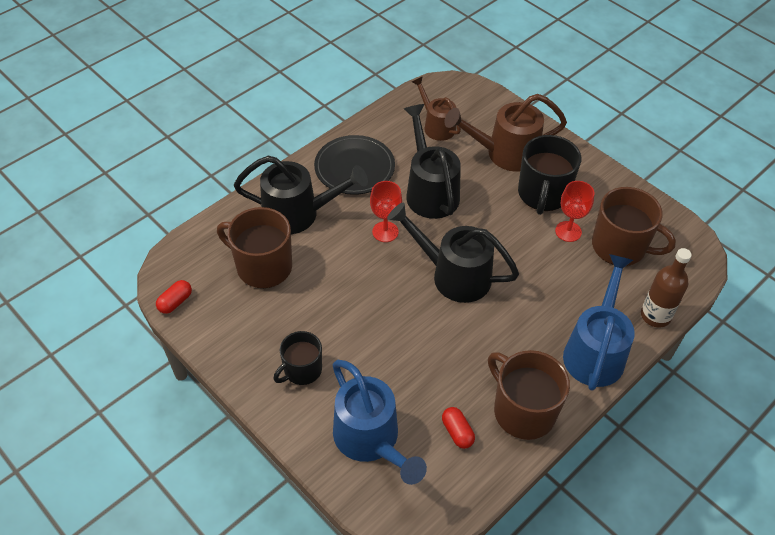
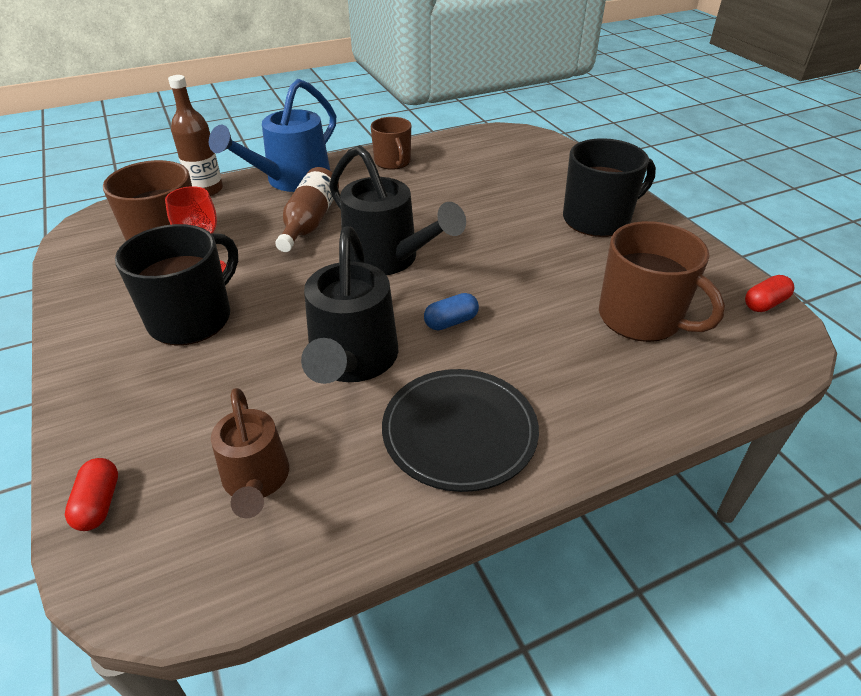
camera: 160 degrees left, 10 degrees down
(299, 214) = (577, 375): black watering can -> none
(302, 370) = (598, 219): black mug -> black mug, size x1.60
(371, 441) = (539, 170): blue watering can -> none
(385, 232) = (451, 322): red goblet -> blue capsule
(457, 432) = (459, 162): red capsule -> red capsule (99, 504)
(504, 153) = (185, 392): brown watering can -> none
(523, 411) = (393, 162): brown mug -> brown mug, size x0.63
(537, 299) = (309, 222): none -> brown bottle

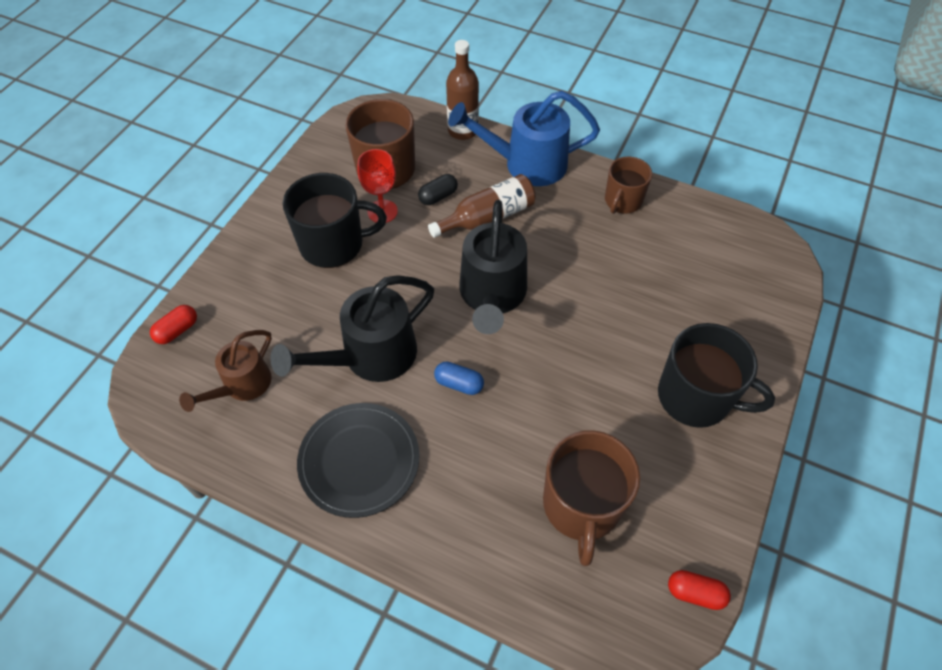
camera: 50 degrees right, 15 degrees up
(247, 234) = (438, 196): none -> black capsule

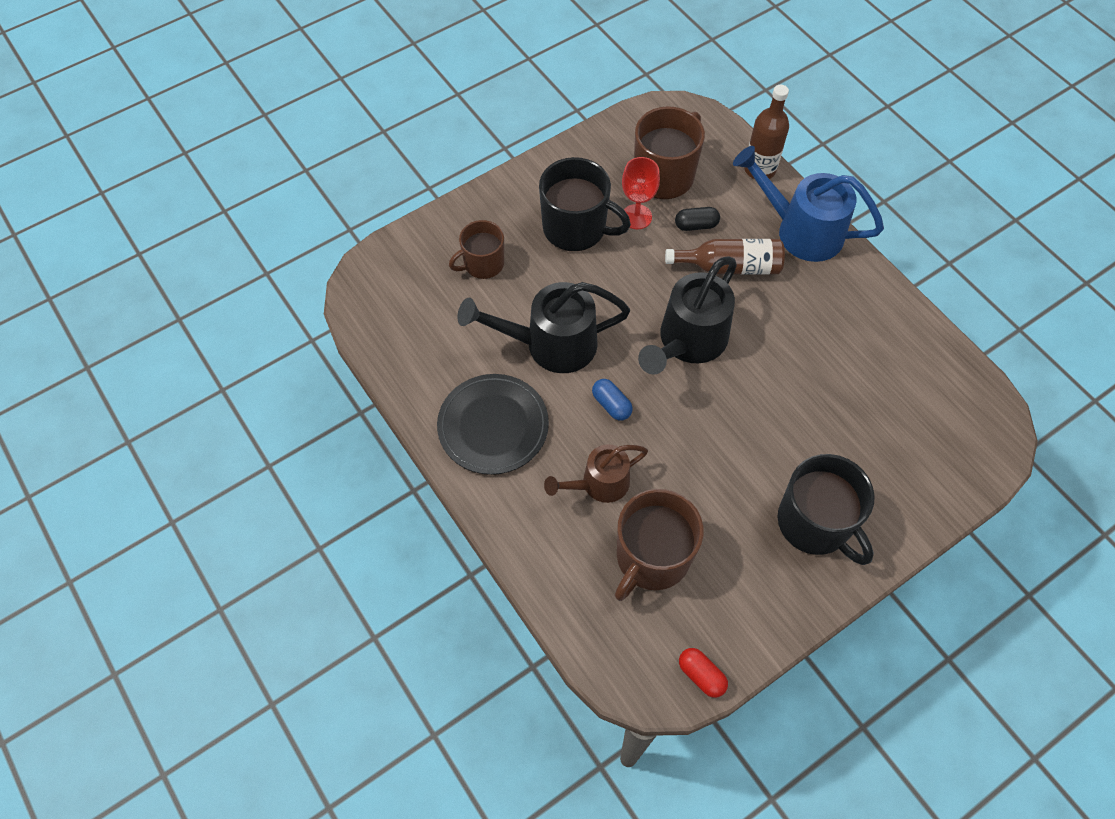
camera: 30 degrees right, 5 degrees up
(177, 330) = (408, 245): red capsule -> none
(242, 386) = (434, 318): brown watering can -> brown watering can (598, 484)
(622, 201) = (872, 310): brown mug -> brown mug (483, 264)

